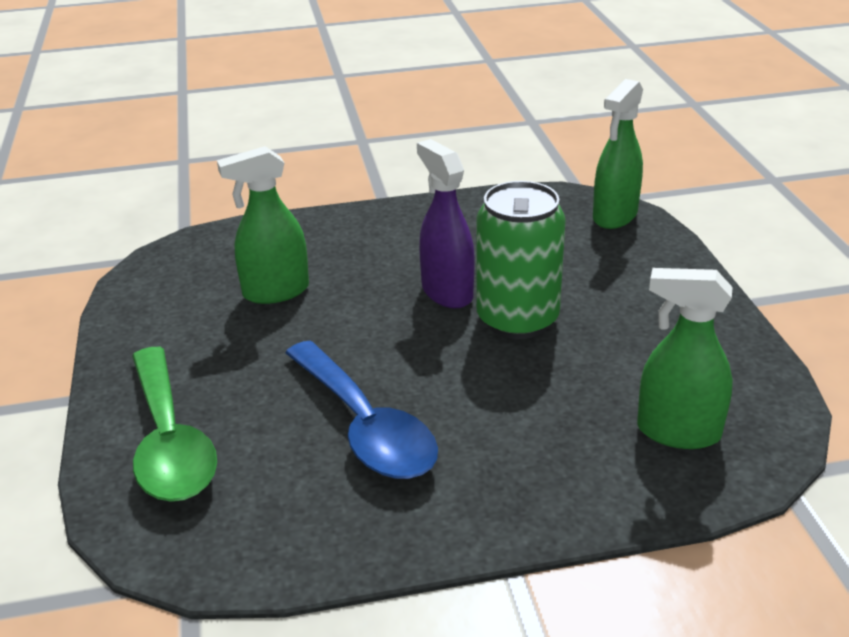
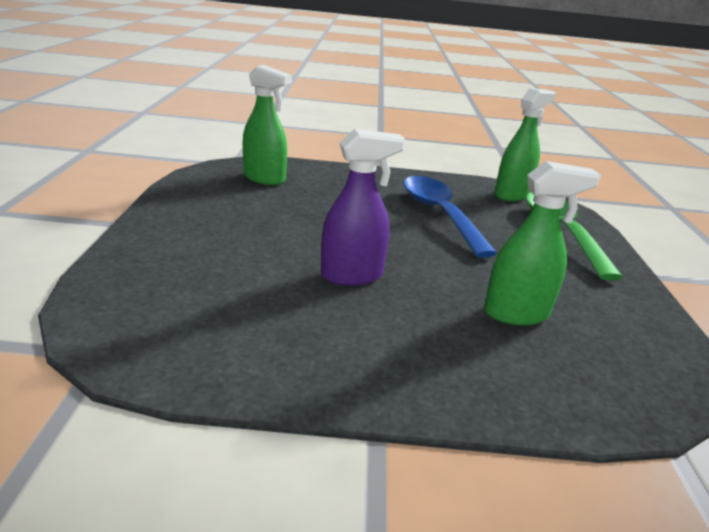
camera: 170 degrees left, 5 degrees down
(447, 292) = (352, 275): purple spray bottle -> purple spray bottle turned 90 degrees counterclockwise
(517, 320) = (307, 243): green can -> none
(614, 216) = (111, 312): green spray bottle -> green spray bottle (511, 195)

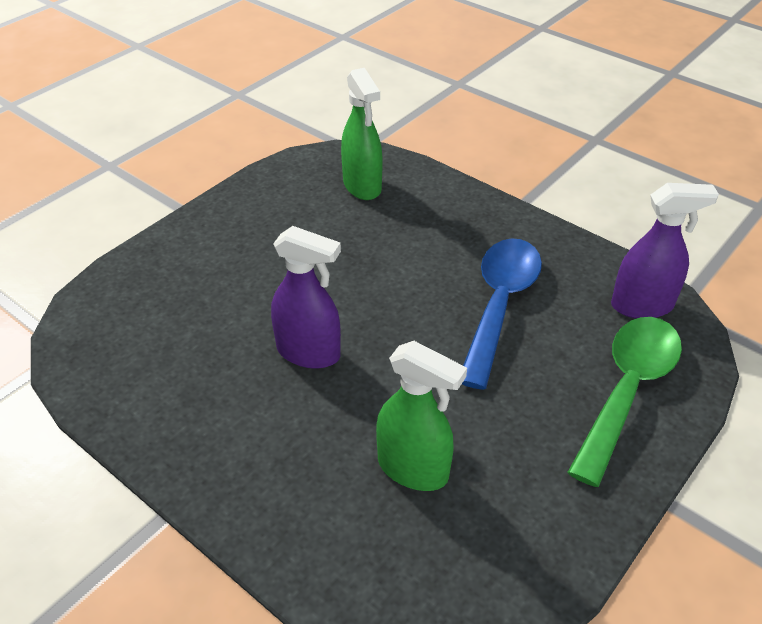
camera: 40 degrees right, 15 degrees up
(511, 195) = (642, 306): green spray bottle -> purple spray bottle

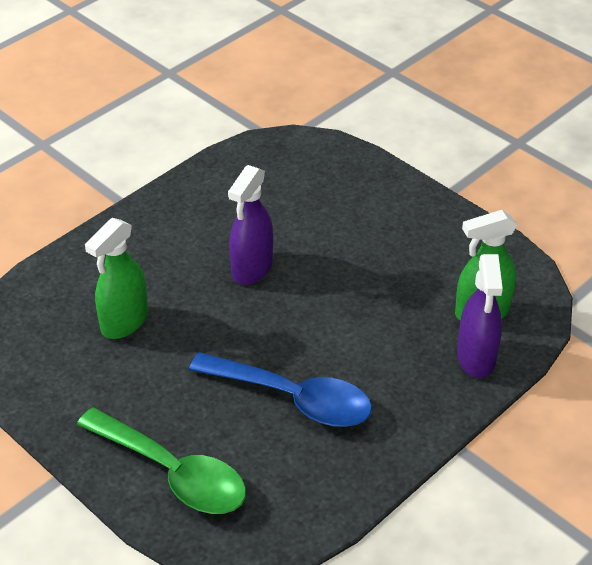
camera: 95 degrees right, 0 degrees up
(642, 306) = (279, 513): purple spray bottle -> purple spray bottle (476, 358)

